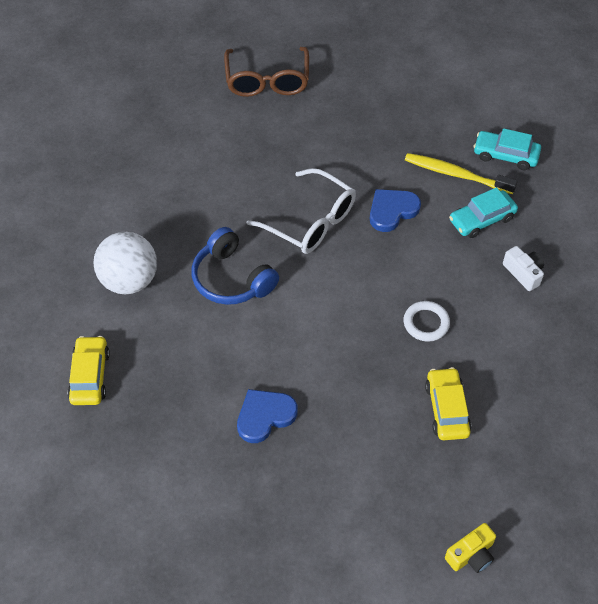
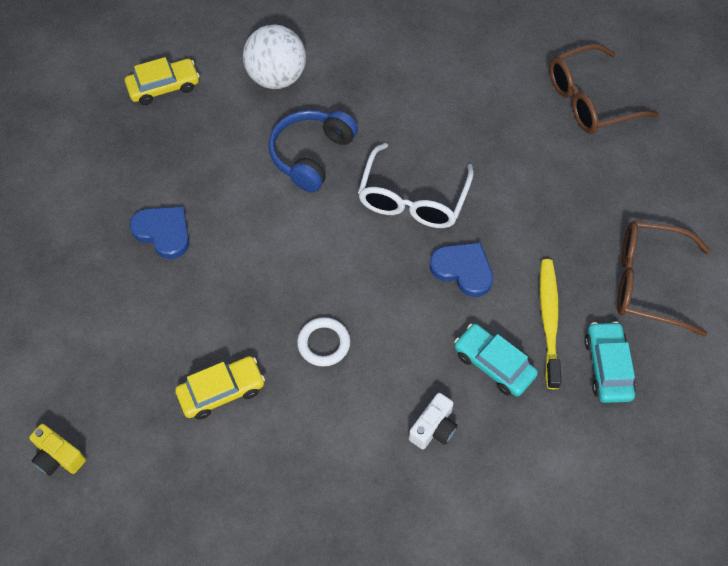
camera: 70 degrees right, 5 degrees up
(445, 108) = (649, 283): none -> brown glasses

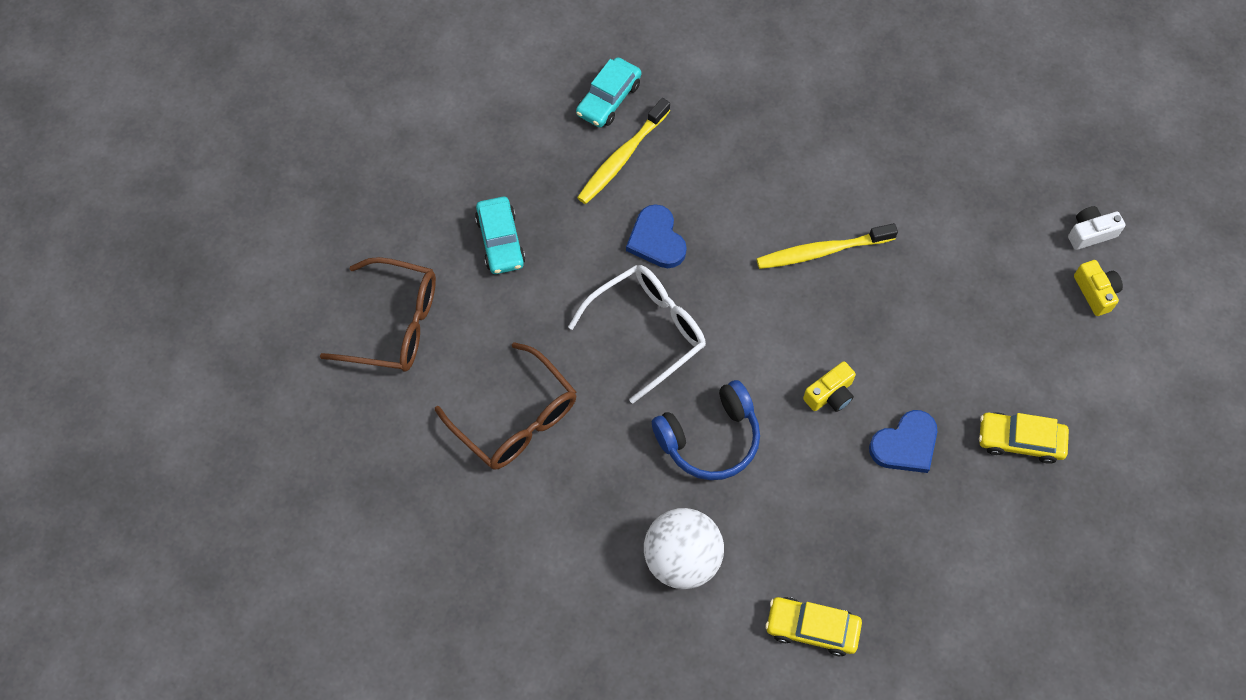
camera: 145 degrees left, 5 degrees up
(163, 232) = (905, 445): blue heart -> blue heart turned 105 degrees counterclockwise
(221, 391) = (932, 264): yellow car -> yellow car (1020, 440)
(243, 235) = (830, 394): none -> yellow camera
(323, 343) = (821, 251): white ring -> yellow toothbrush
(433, 428) = (779, 137): white camera -> white camera (1090, 233)
(494, 364) = (695, 153): turquoise car -> turquoise car (500, 241)
(649, 283) = (514, 136): brown glasses -> brown glasses (515, 418)

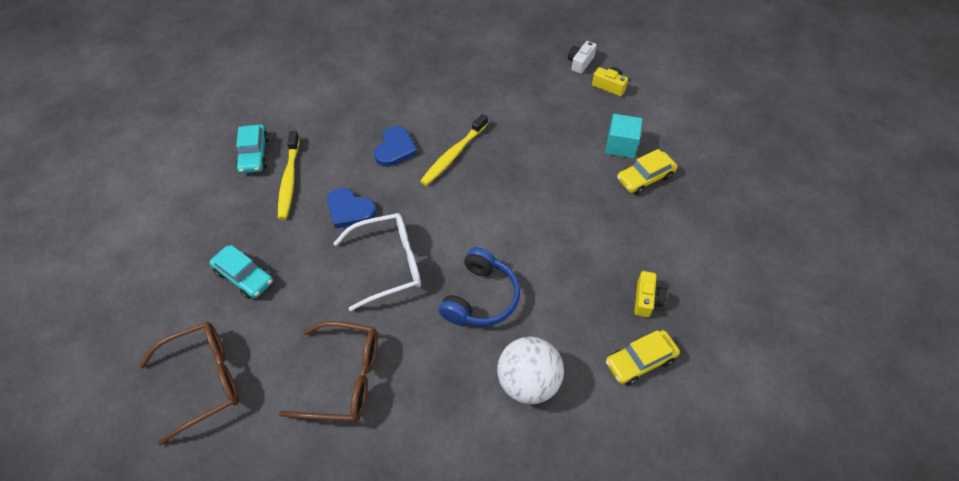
camera: 40 degrees left, 10 degrees down
(647, 332) = (388, 264): white glasses -> white glasses turned 60 degrees clockwise
(830, 394) = (527, 224): yellow camera -> yellow camera (646, 300)
(905, 445) = (591, 221): blue heart -> blue heart (395, 149)
(1031, 380) = (621, 146): none -> turquoise cube

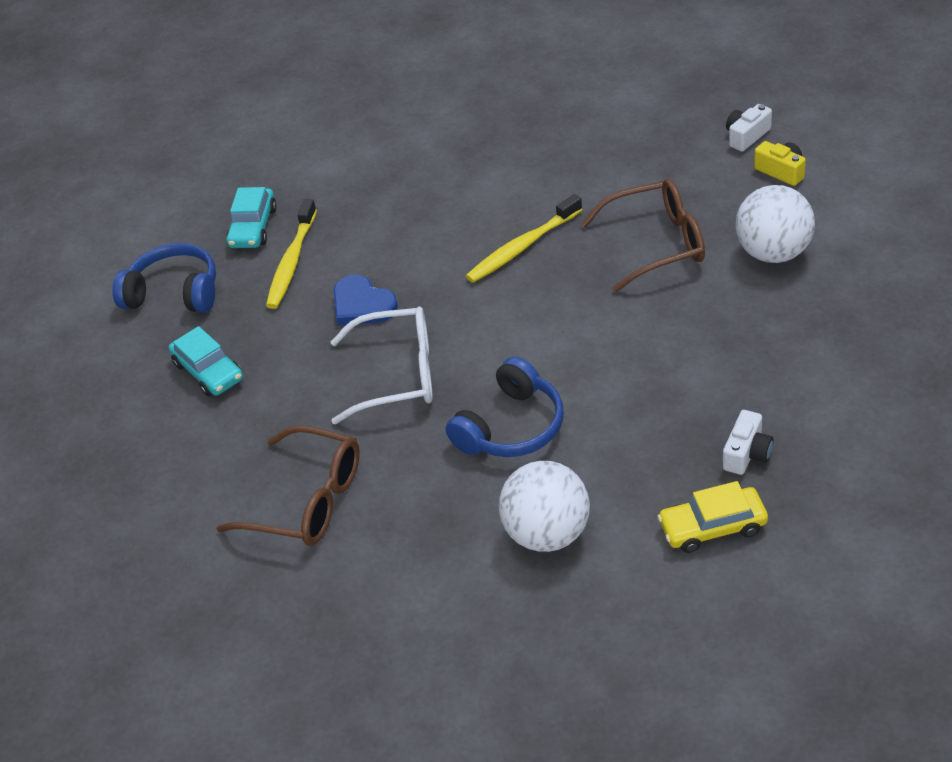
camera: 20 degrees right, 10 degrees down
(203, 381) = (134, 483): brown glasses -> brown glasses (655, 244)
(204, 213) = (174, 293): none -> blue headphones
(395, 149) = (443, 234): blue heart -> none
(621, 146) = (773, 253): turquoise cube -> white ball
(645, 177) = (796, 297): yellow car -> none
(646, 300) = (747, 453): yellow camera -> white camera

